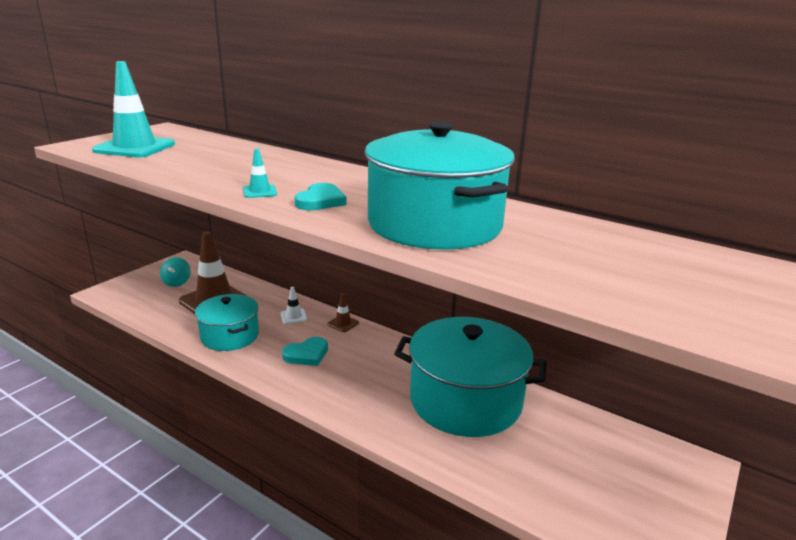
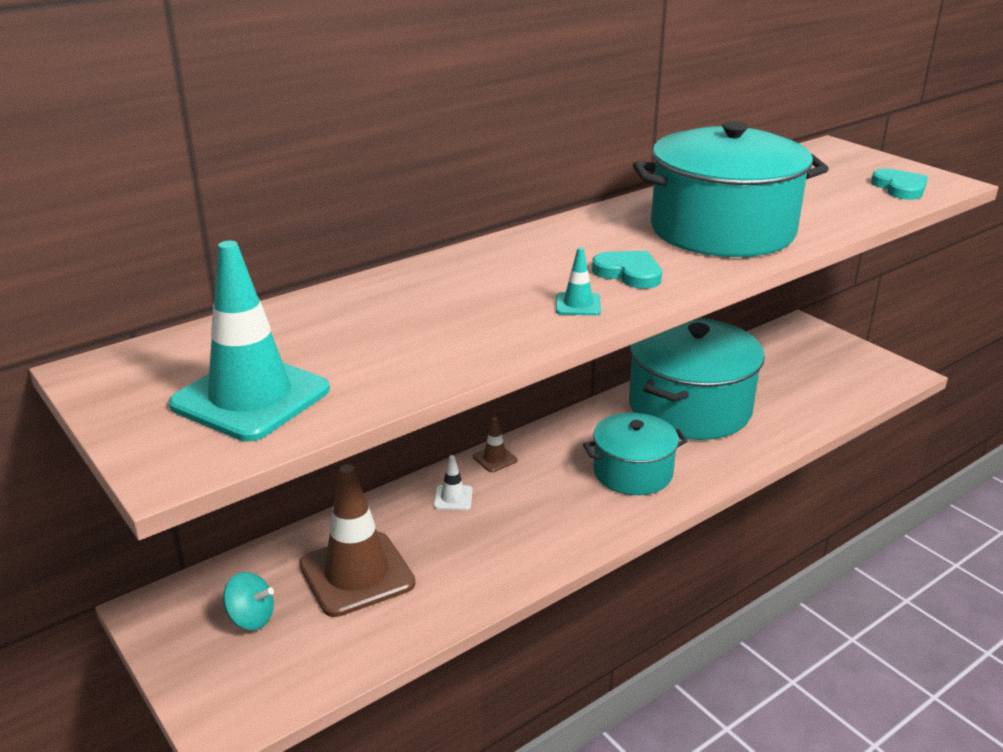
camera: 70 degrees left, 5 degrees up
(230, 336) = (480, 563): turquoise pot -> turquoise pot (632, 472)
(307, 354) = (560, 498): turquoise heart -> turquoise heart (900, 188)

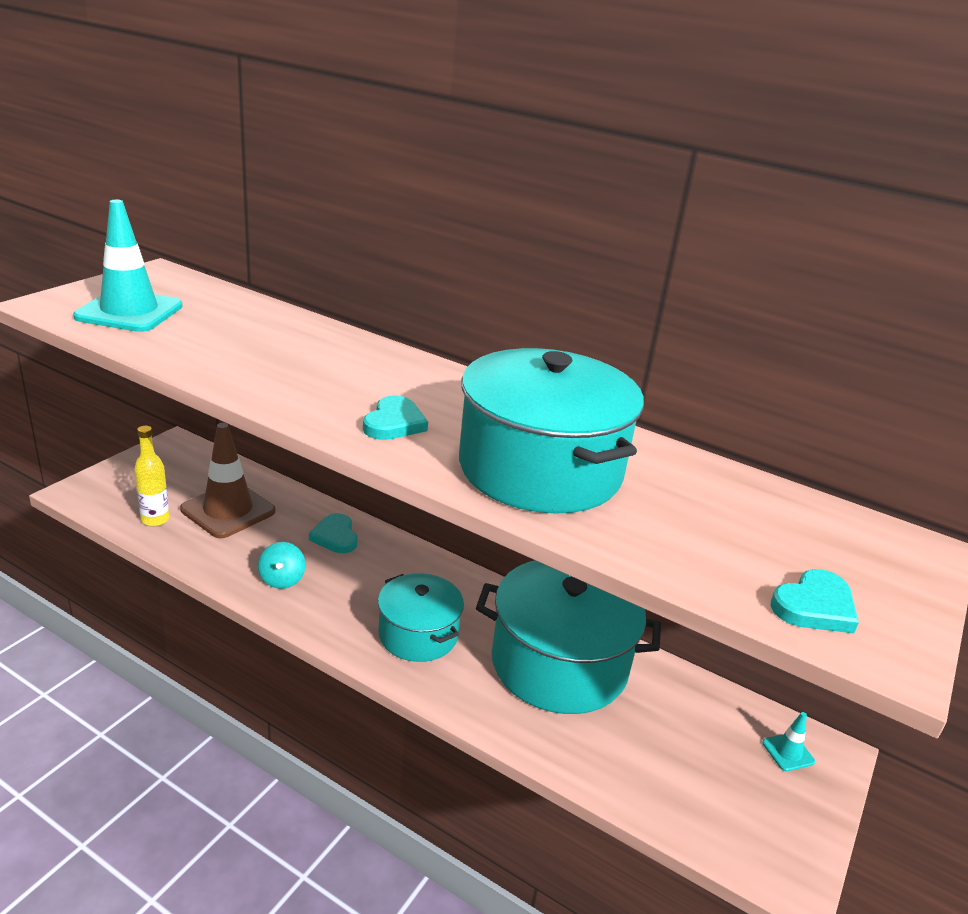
camera: 65 degrees right, 0 degrees up
(251, 618) = (173, 479): turquoise spinning top -> turquoise spinning top (282, 579)
(343, 641) = (155, 519): none -> yellow bottle
(453, 498) = (335, 536): white traffic cone -> turquoise heart
(495, 459) = (400, 549): brown traffic cone -> none
(578, 304) = (314, 404): turquoise traffic cone -> turquoise traffic cone (788, 752)

